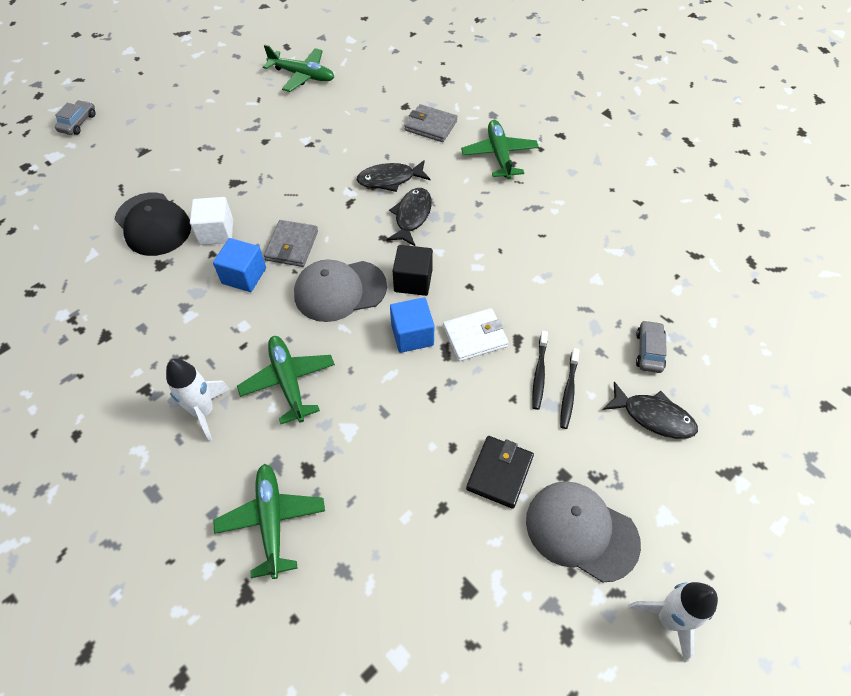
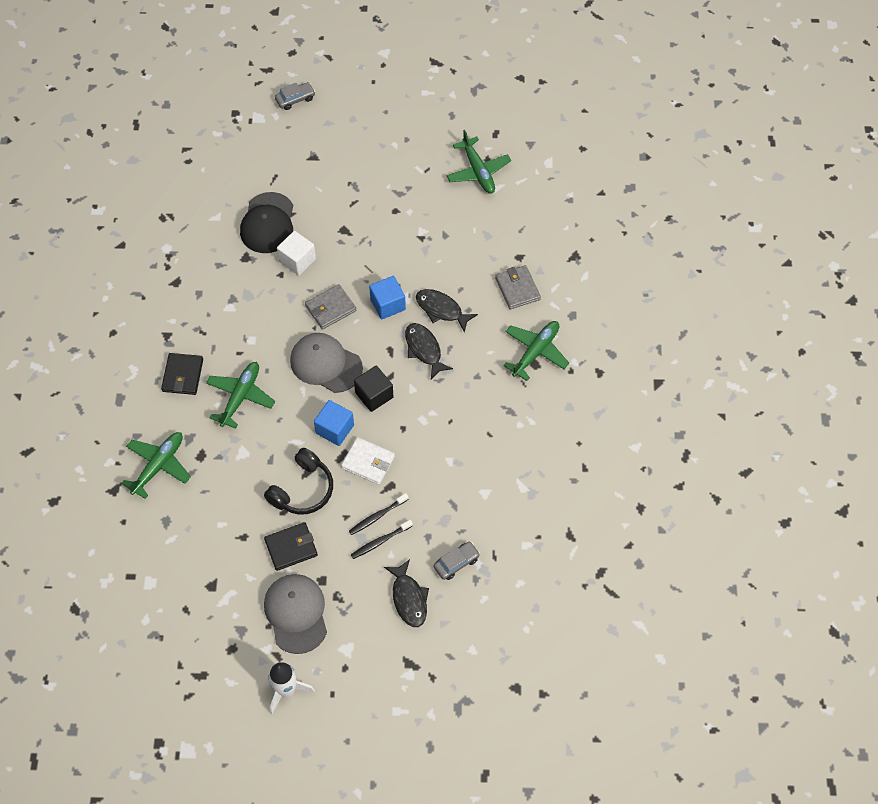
camera: 45 degrees right, 5 degrees up
(204, 411) = (183, 375): white rocket -> black wallet
(244, 276) = (283, 306): blue cube -> blue cube (388, 304)
(412, 216) = (424, 349): black fish -> black fish turned 90 degrees counterclockwise
(446, 411) = (302, 489): none -> black headphones

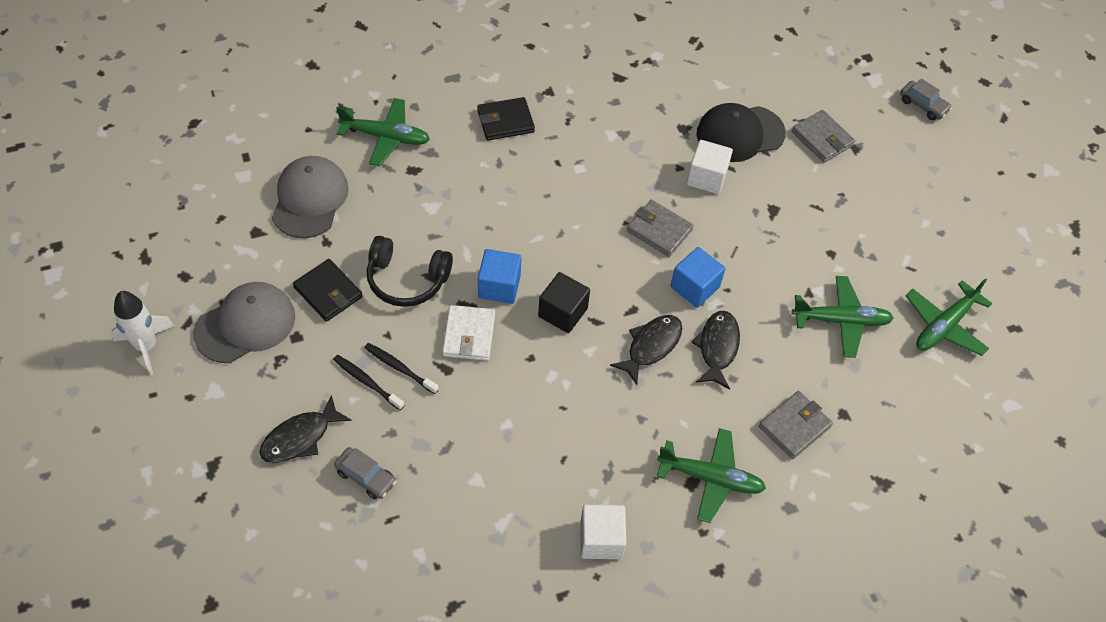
camera: 65 degrees right, 5 degrees down
(240, 396) = (502, 182): green plane -> green plane (841, 321)
(296, 174) = (822, 139): none -> grey wallet
(326, 364) = (582, 249): grey cap -> grey cap (309, 199)
(555, 431) = (601, 539): none -> white cube

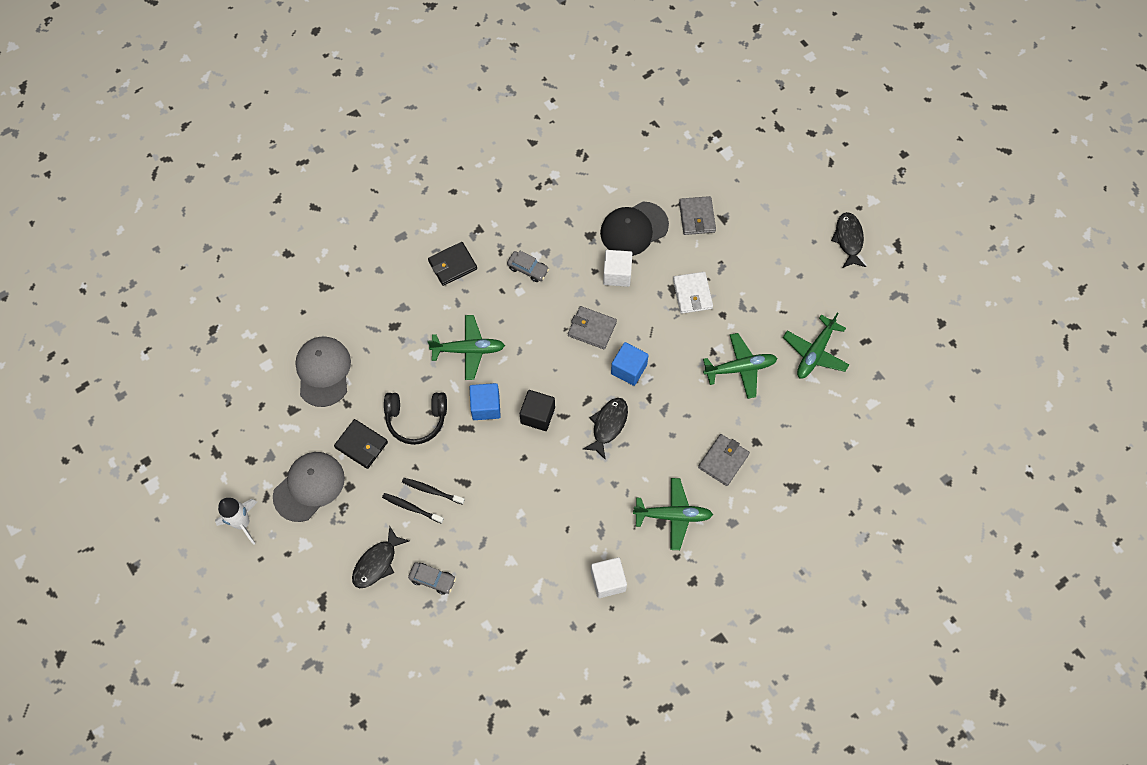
camera: 10 degrees left, 10 degrees up
(386, 137) = (365, 303): green plane -> green plane (468, 350)
(469, 335) = (474, 451): white wallet -> white wallet (692, 294)
(717, 348) = (656, 414): black fish -> black fish (848, 239)
(822, 139) = (697, 217): grey wallet -> grey wallet turned 45 degrees clockwise
(923, 105) = (768, 167): grey car -> grey car (528, 269)

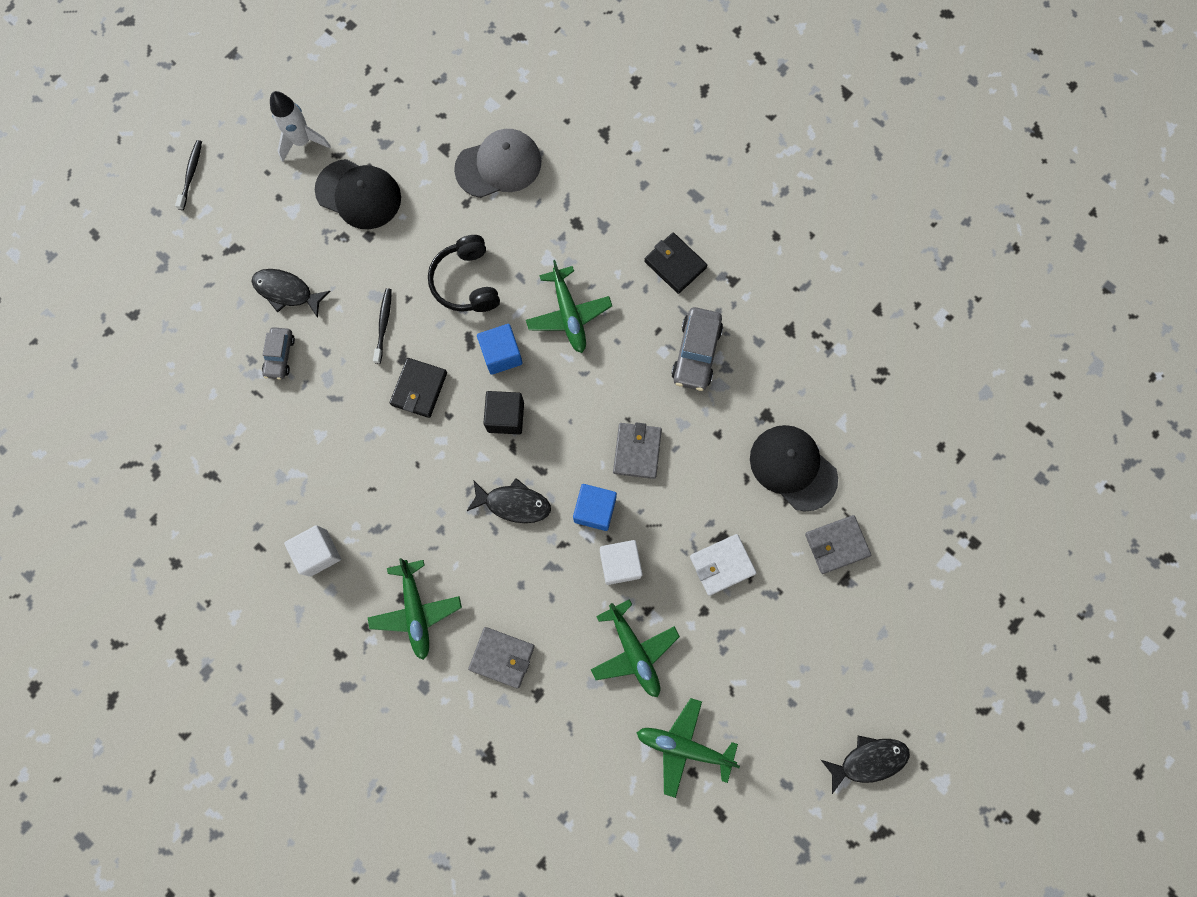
camera: 75 degrees right, 10 degrees up
(309, 487) = (358, 194): grey cap -> black cap
(361, 445) = (420, 233): black wallet -> black wallet (419, 389)
(411, 508) = (358, 309): black toothbrush -> black toothbrush (191, 174)
(528, 269) = (696, 353): grey car -> grey car, size x1.57
(617, 274) = (721, 463): white cube -> white cube (620, 564)

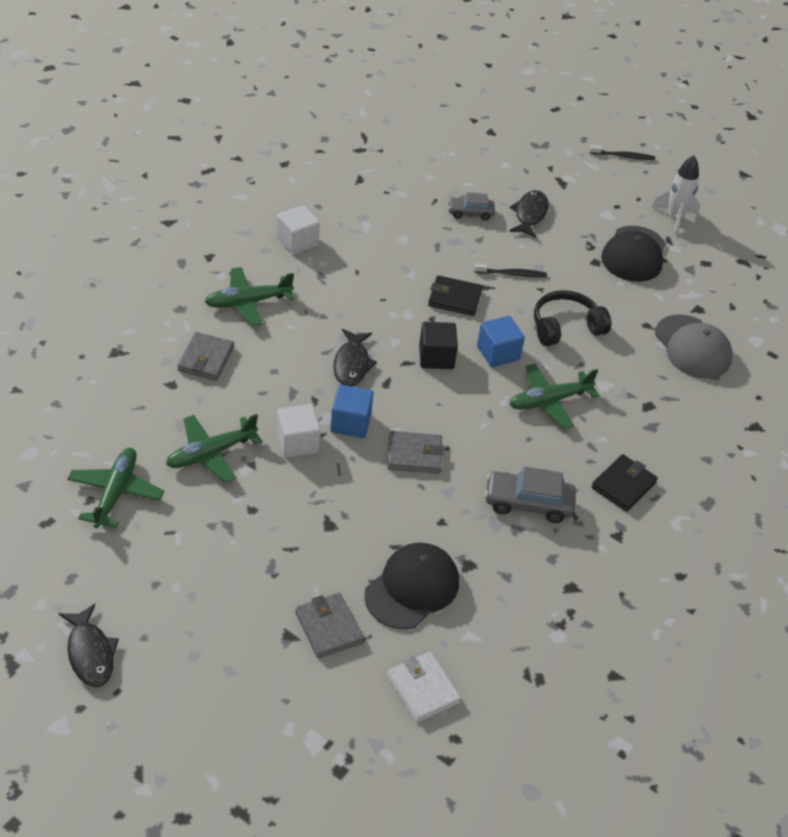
camera: 80 degrees right, 30 degrees down
(722, 565) = (300, 524): white wallet -> white wallet (423, 689)

